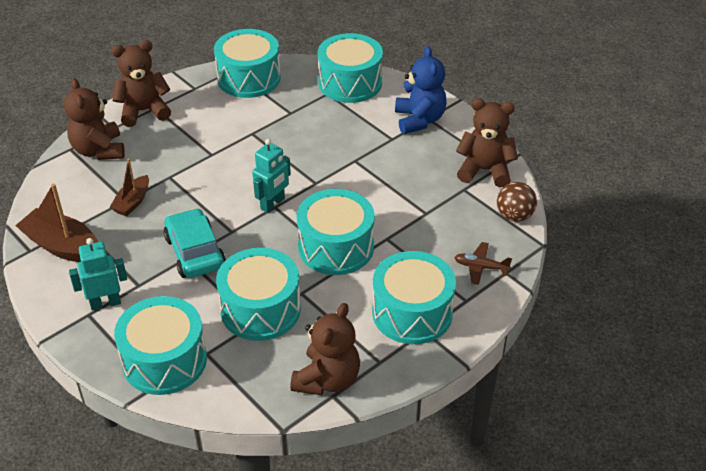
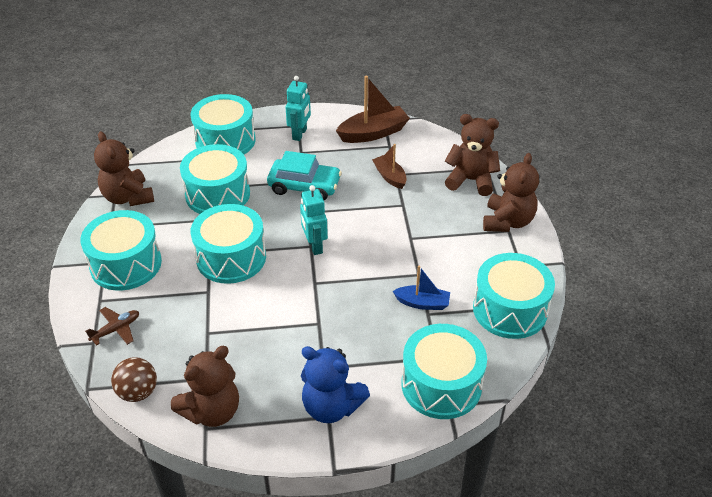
camera: 125 degrees right, 0 degrees up
(282, 119) = (422, 303): none -> blue boat

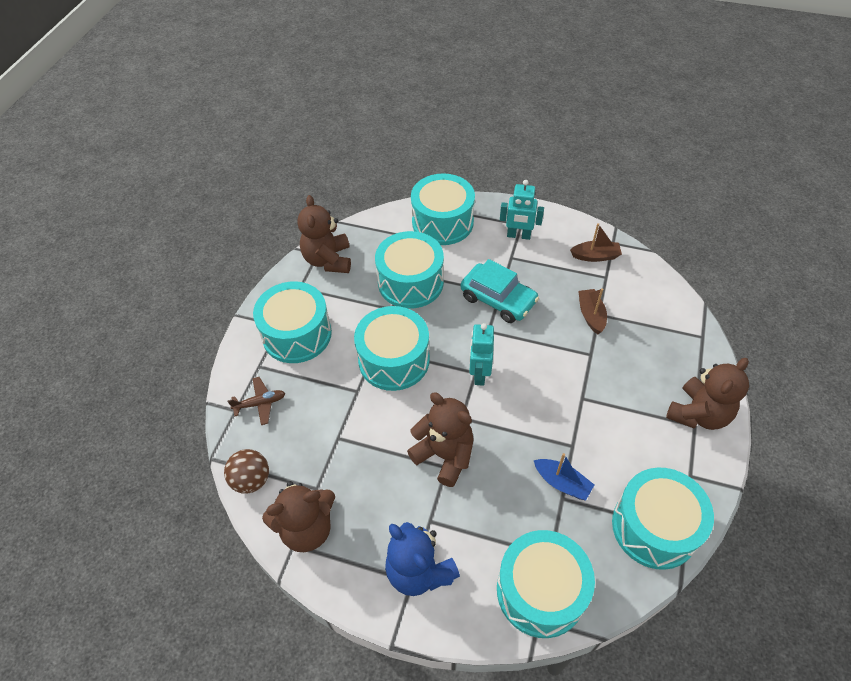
camera: 25 degrees right, 10 degrees up
(300, 134) = (518, 235): turquoise robot -> turquoise robot turned 60 degrees clockwise
(373, 133) = (595, 256): brown boat -> brown boat, size x0.61
(471, 180) = (678, 347): brown teddy bear -> brown teddy bear (444, 455)

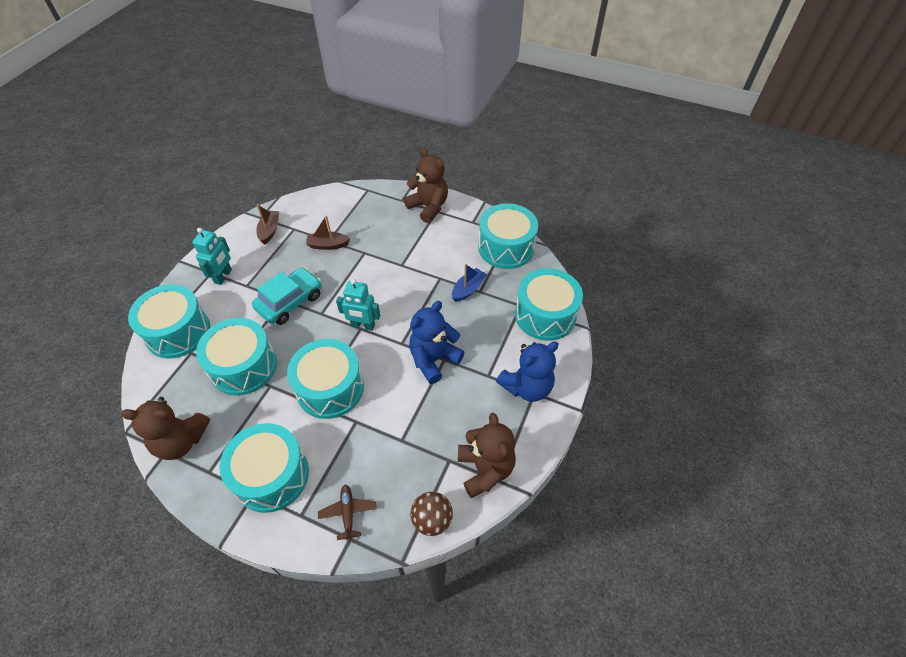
camera: 85 degrees left, 0 degrees up
(444, 455) = (433, 359): brown teddy bear -> blue teddy bear

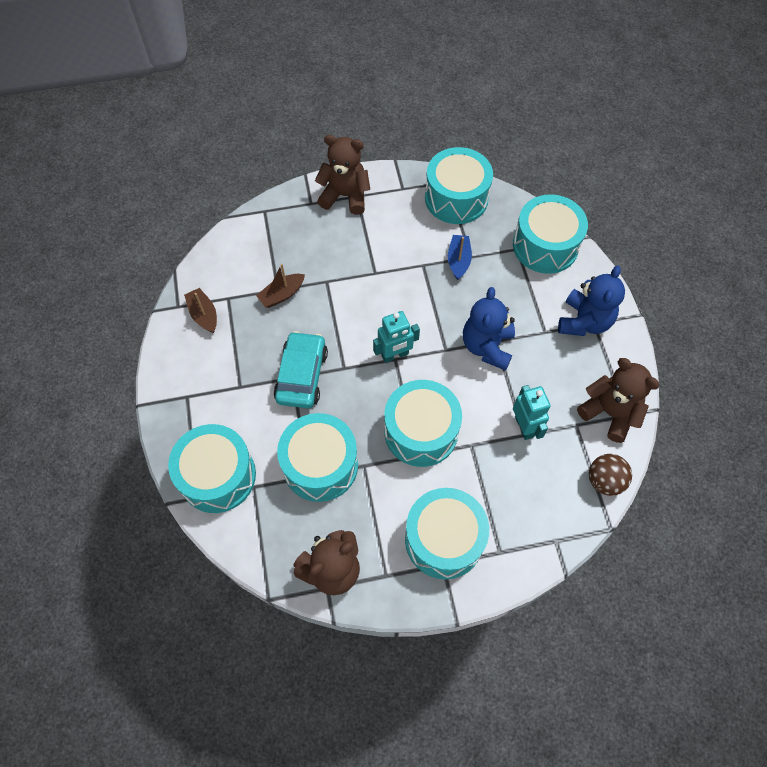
camera: 35 degrees left, 10 degrees up
(223, 276) = (205, 392): turquoise robot -> turquoise robot (524, 426)
(348, 513) = (536, 523): brown plane -> none

